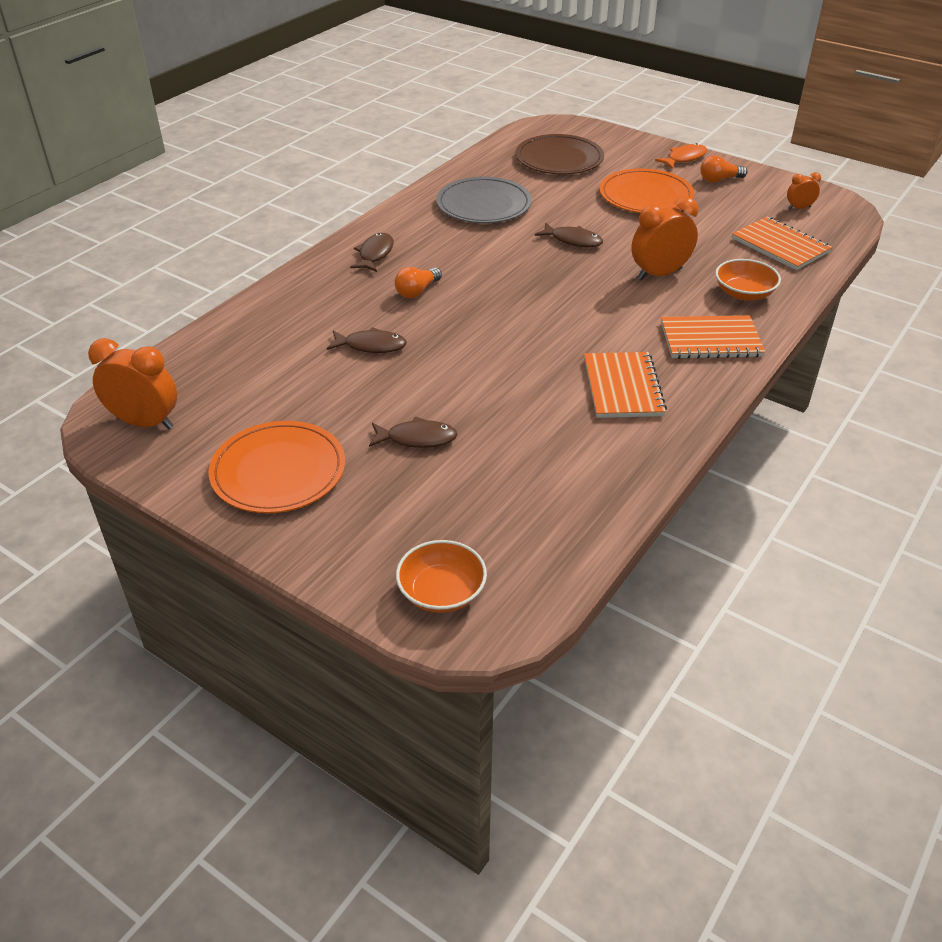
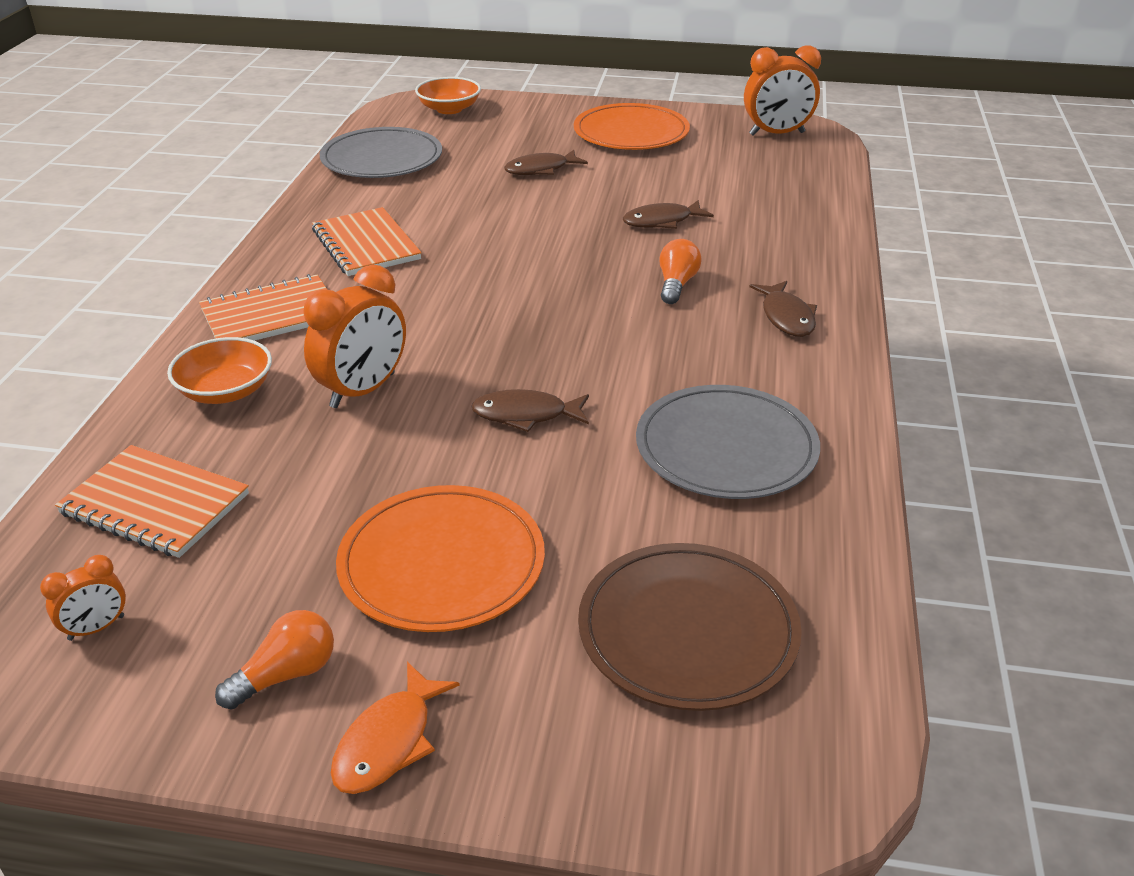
camera: 155 degrees right, 5 degrees down
(567, 507) = (382, 158): none -> grey plate

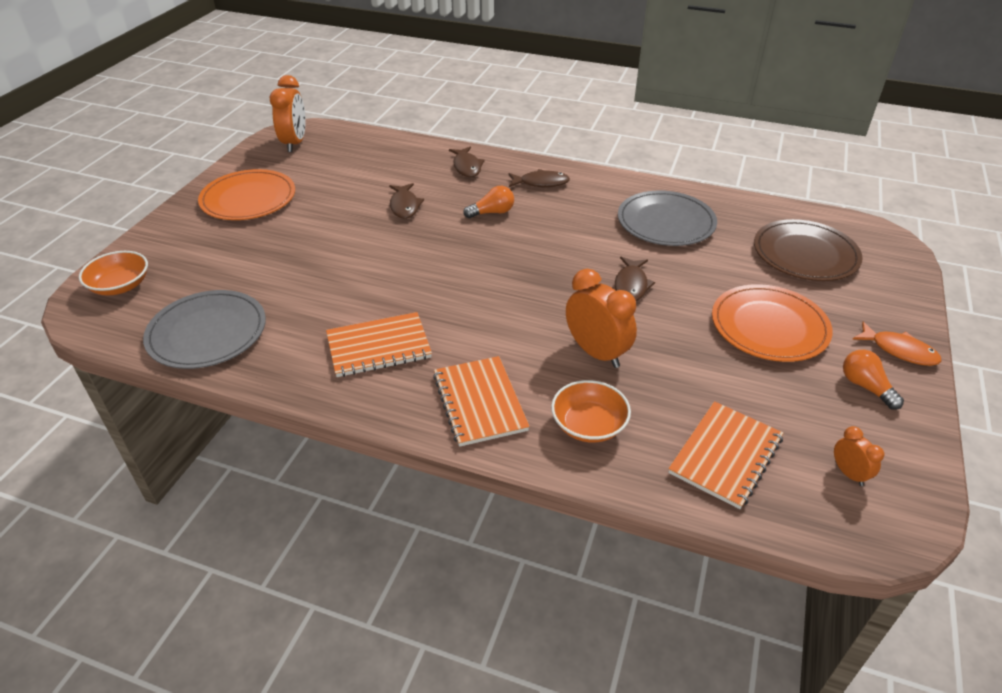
camera: 80 degrees left, 5 degrees up
(541, 169) = (289, 247): brown fish -> brown fish (467, 167)
(676, 284) = (492, 212): orange light bulb -> orange light bulb turned 135 degrees clockwise

